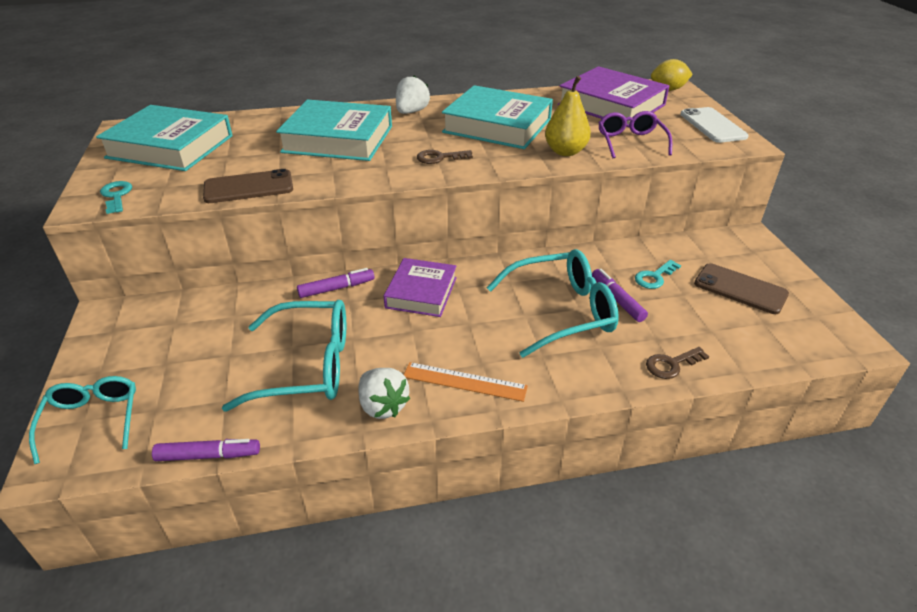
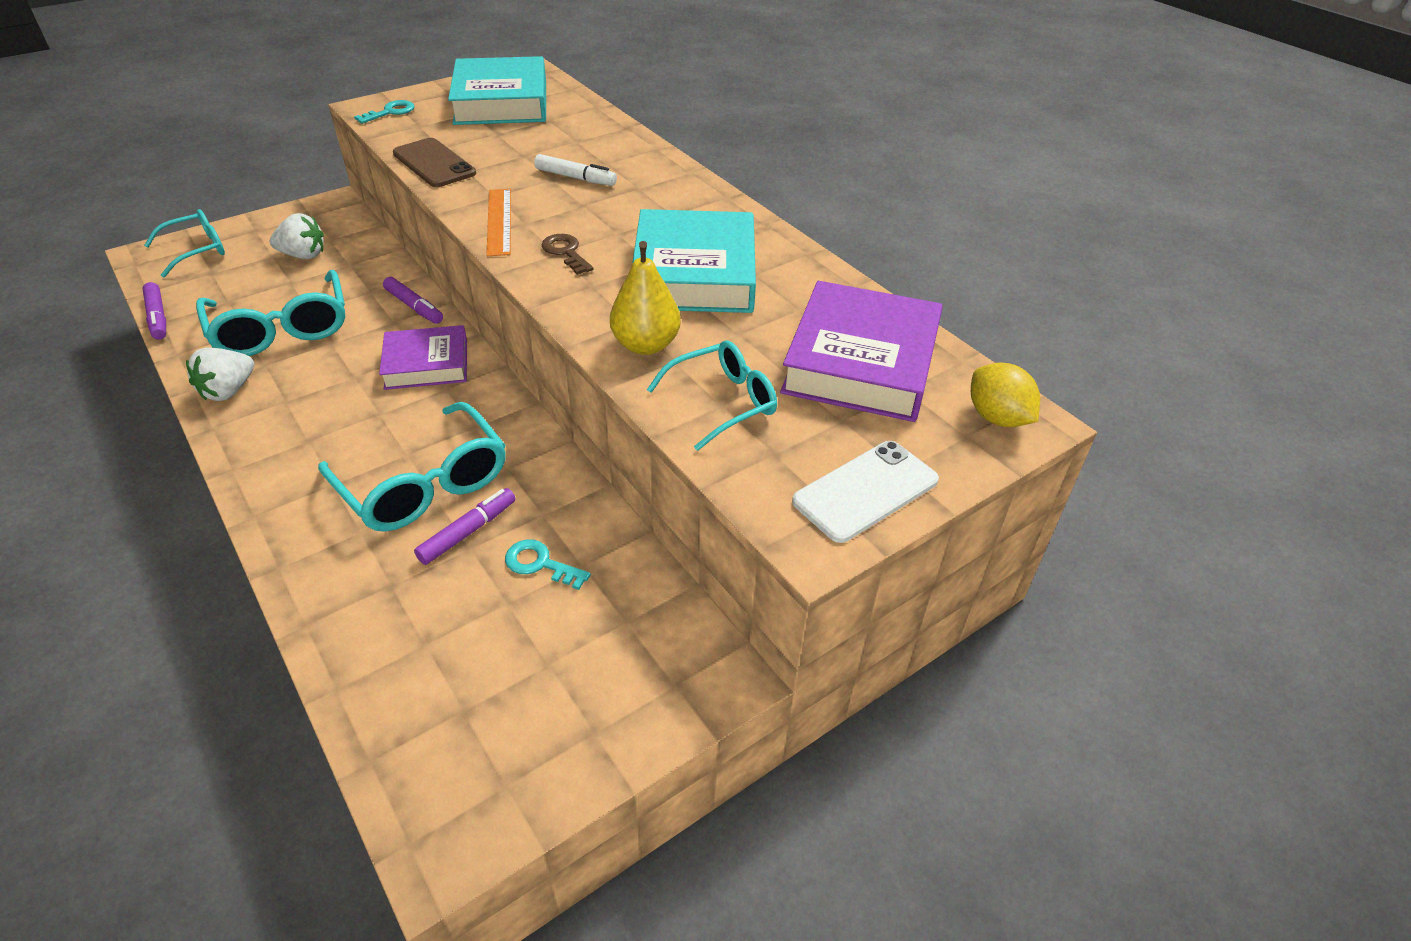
camera: 65 degrees right, 5 degrees up
(338, 139) = (575, 178): turquoise book -> white marker
(411, 112) = (689, 202): white strawberry -> white strawberry (303, 255)
(464, 381) = (274, 435): orange ruler -> orange ruler (499, 221)
(630, 142) = (723, 402): purple glasses -> turquoise glasses
(671, 364) = (336, 608): brown key -> none
(740, 289) = (548, 673): brown phone -> none

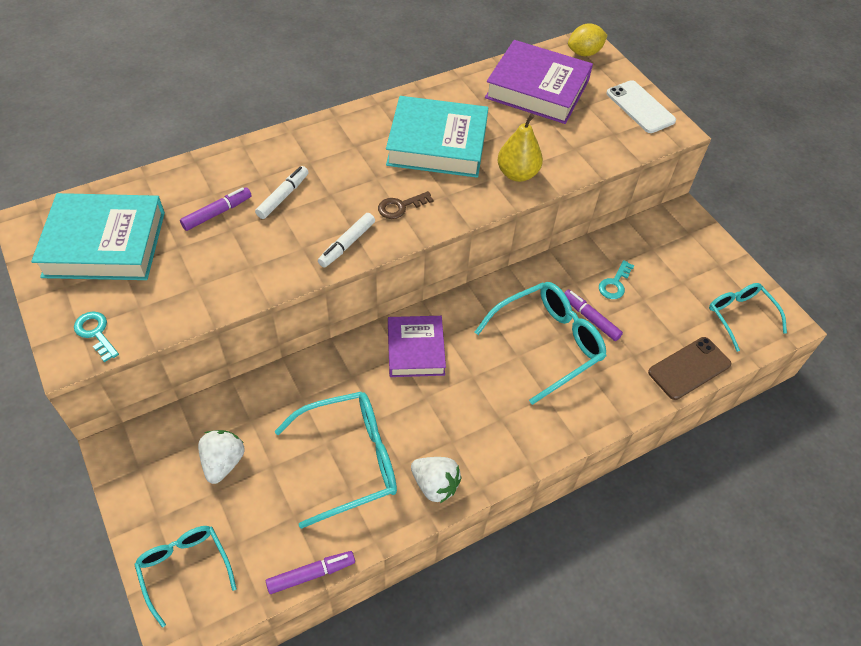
camera: 85 degrees left, 10 degrees up
(414, 307) = (333, 363): purple marker -> purple marker (217, 213)
(434, 163) = (229, 291): brown phone -> brown phone (689, 368)
(499, 221) = (347, 244): orange ruler -> white marker
(723, 402) = (572, 147): turquoise glasses -> turquoise glasses (740, 316)

